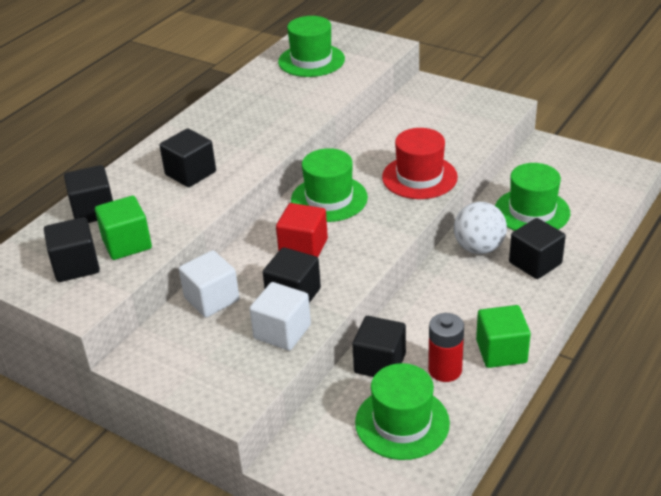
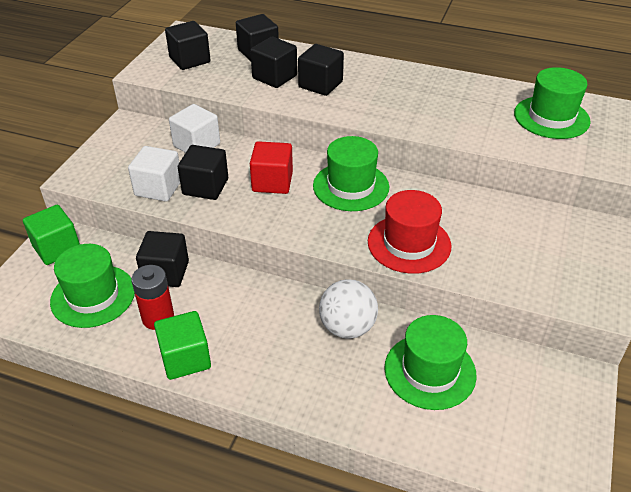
camera: 75 degrees right, 5 degrees up
(127, 244) = (218, 75): green cube -> green cube (57, 248)
(535, 263) = (332, 379): black cube -> black cube (274, 77)

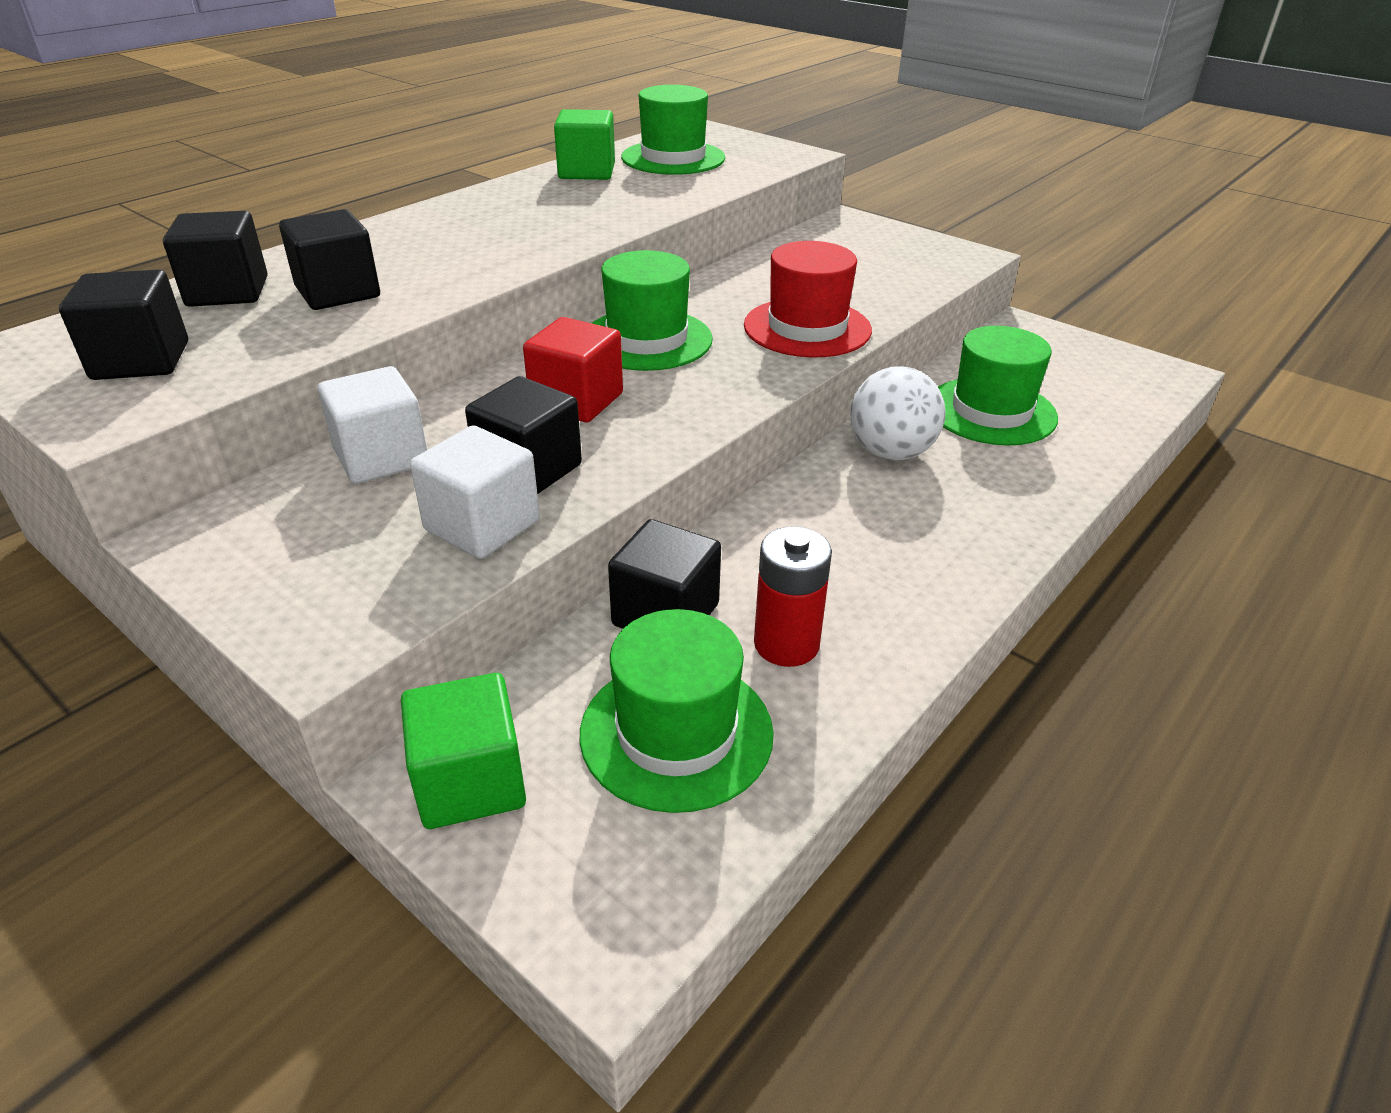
camera: 70 degrees left, 5 degrees down
(185, 358) = (902, 625): green cube -> green cube (587, 172)
(320, 84) = (416, 262): black cube -> none

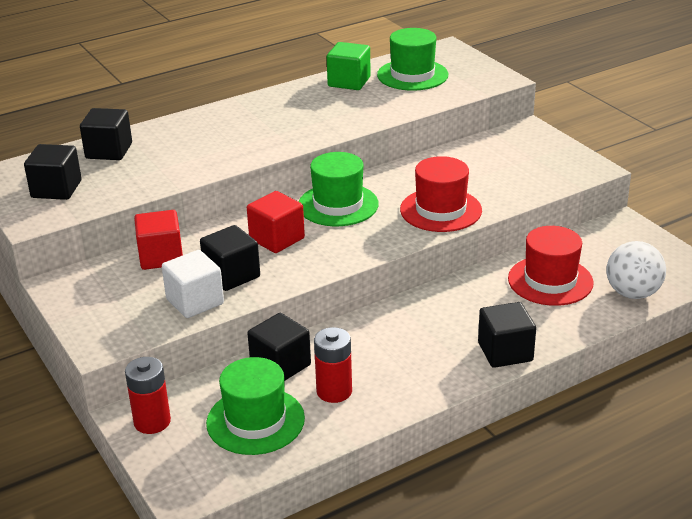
camera: 20 degrees right, 5 degrees down
(338, 292) = (164, 159): black cube -> black cube (505, 352)
(381, 457) = (161, 257): white cube -> red cube
(470, 782) = (152, 422): green cube -> red battery
(890, 452) = (465, 297): white ball -> white ball (632, 293)
(991, 411) = (550, 281): green hat -> red hat

